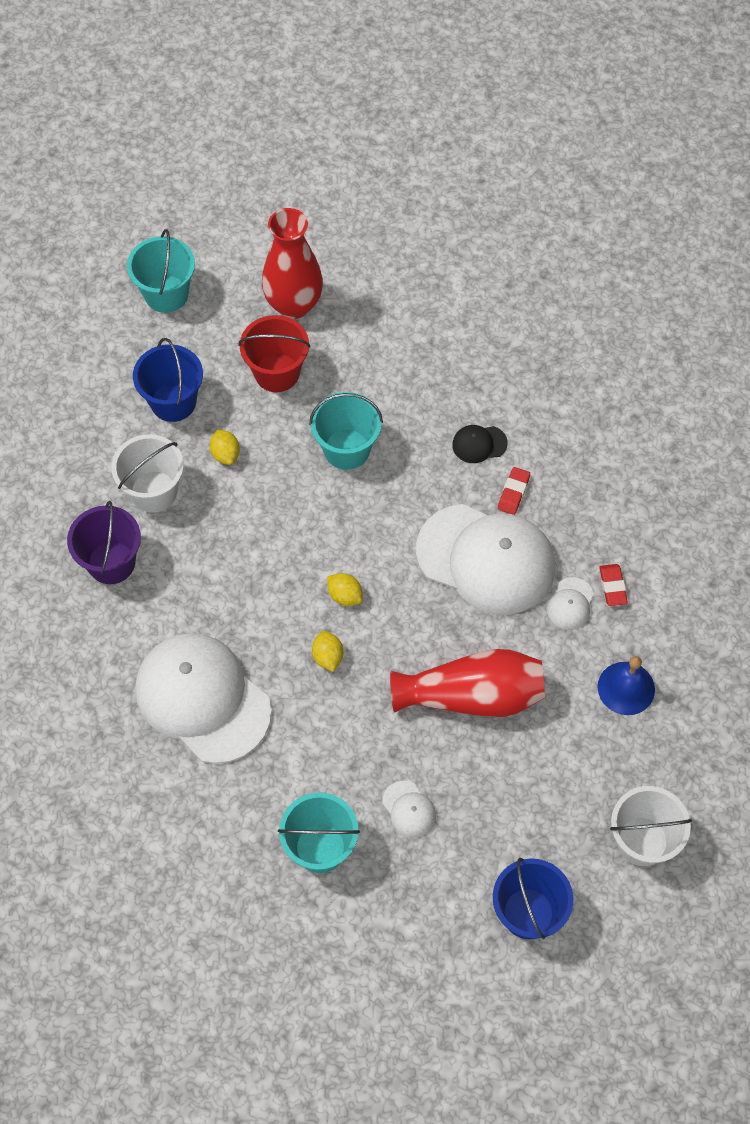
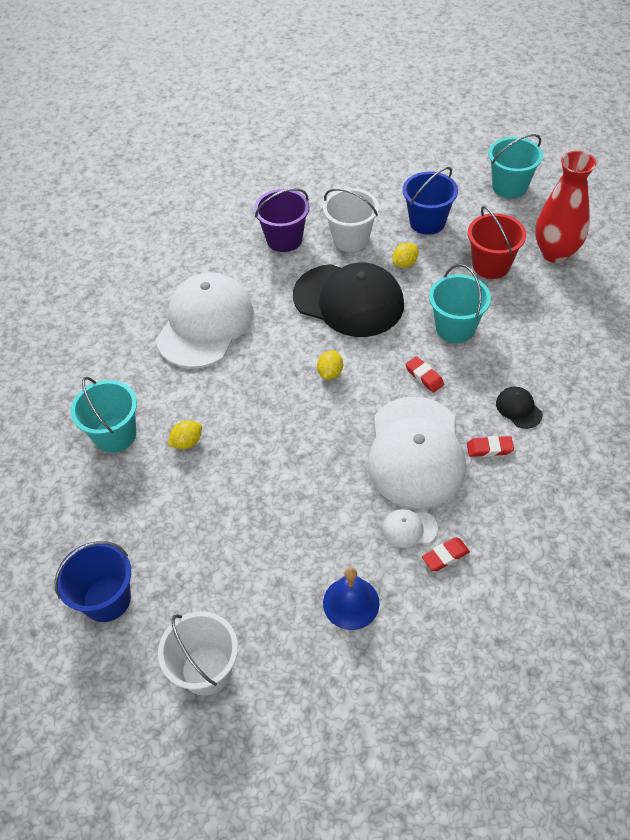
camera: 70 degrees right, 10 degrees down
(250, 534) = (348, 300): none -> black cap
(328, 656) = (274, 381): yellow lemon -> yellow lemon (187, 442)
(396, 508) = (424, 376): none -> red eraser
(409, 809) = (168, 480): white cap -> none
(472, 696) = (286, 487): red vase -> none

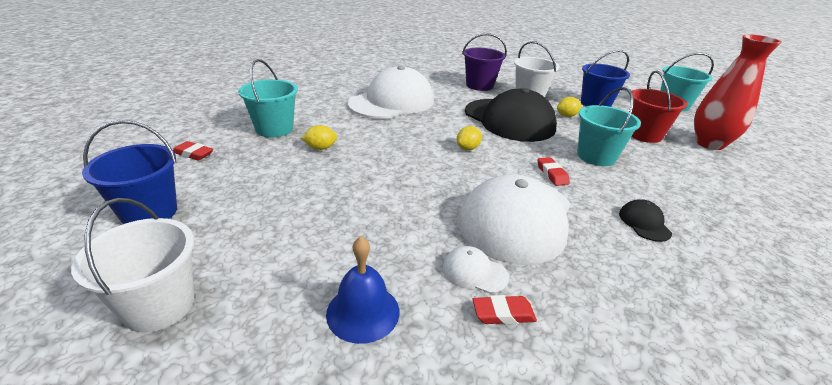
camera: 20 degrees right, 20 degrees down
(489, 449) = (599, 241): red eraser -> red eraser (193, 154)

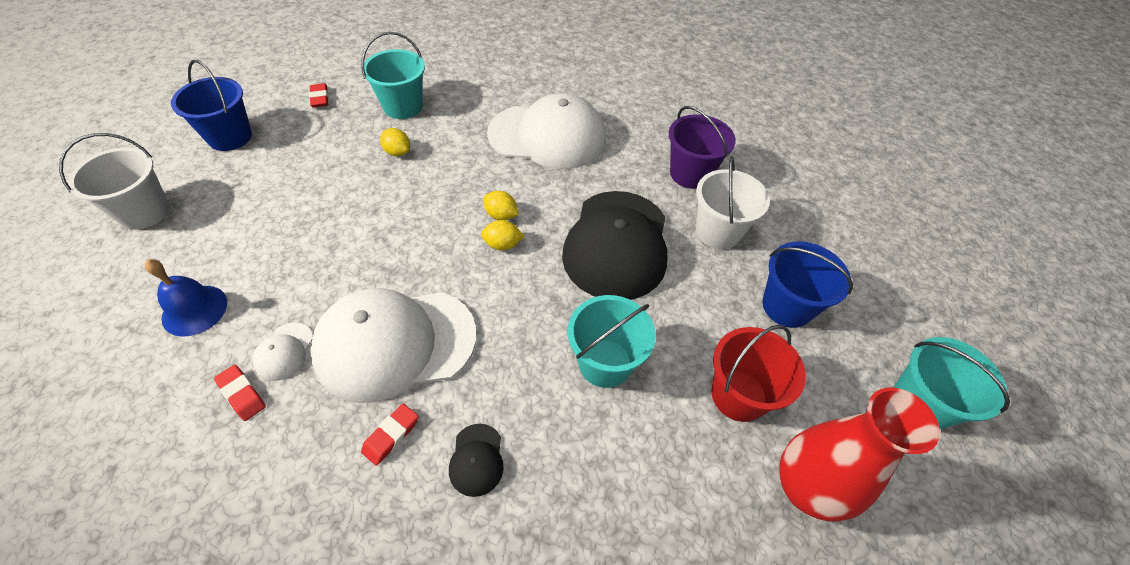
camera: 50 degrees right, 20 degrees up
(474, 272) = (284, 351): white cap -> white cap turned 150 degrees counterclockwise
(552, 174) = (514, 337): red eraser -> red eraser (391, 436)
(566, 116) = (699, 291): yellow lemon -> yellow lemon (501, 215)
(644, 223) = (476, 459): black cap -> black cap turned 135 degrees clockwise

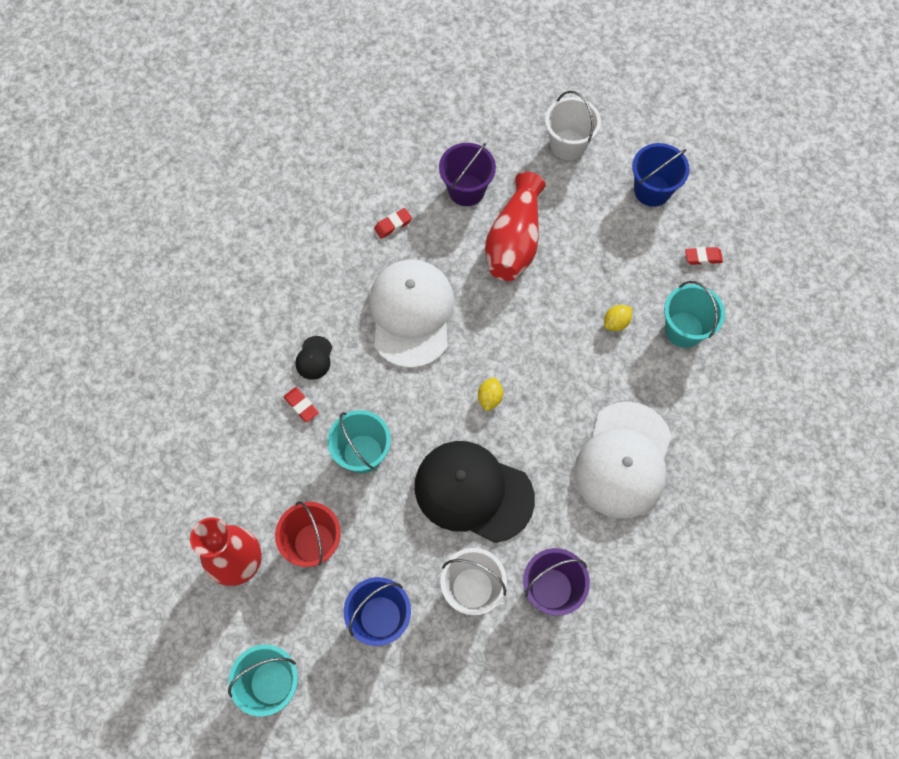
camera: 105 degrees right, 15 degrees up
(194, 310) = (466, 190): blue bell -> purple bucket
(284, 351) = (420, 246): white cap -> none
(286, 248) = (514, 241): none -> red vase
(391, 436) = (343, 309): red eraser -> red eraser (301, 406)
(476, 459) = (314, 358): black cap -> black cap turned 90 degrees counterclockwise
(501, 215) = (523, 401): yellow lemon -> none

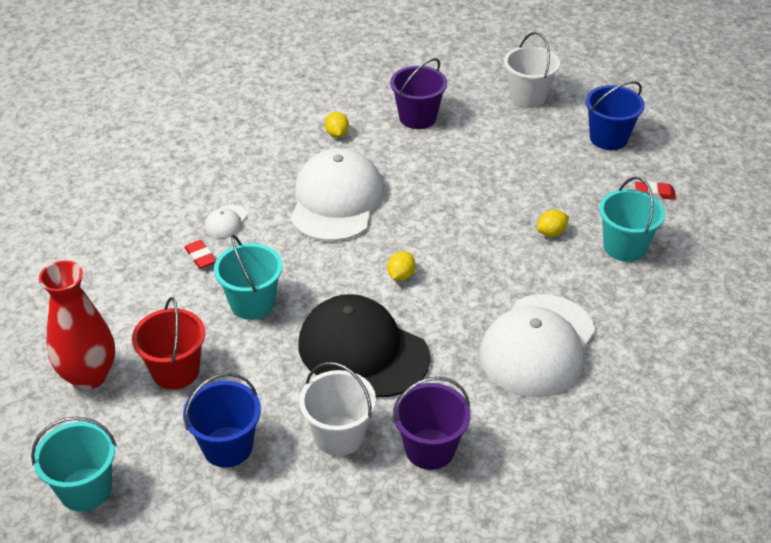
camera: 10 degrees right, 25 degrees down
(314, 358) = (226, 222): black cap -> white cap
(393, 225) = (337, 134): red eraser -> yellow lemon
(514, 241) = (457, 159): red vase -> none

